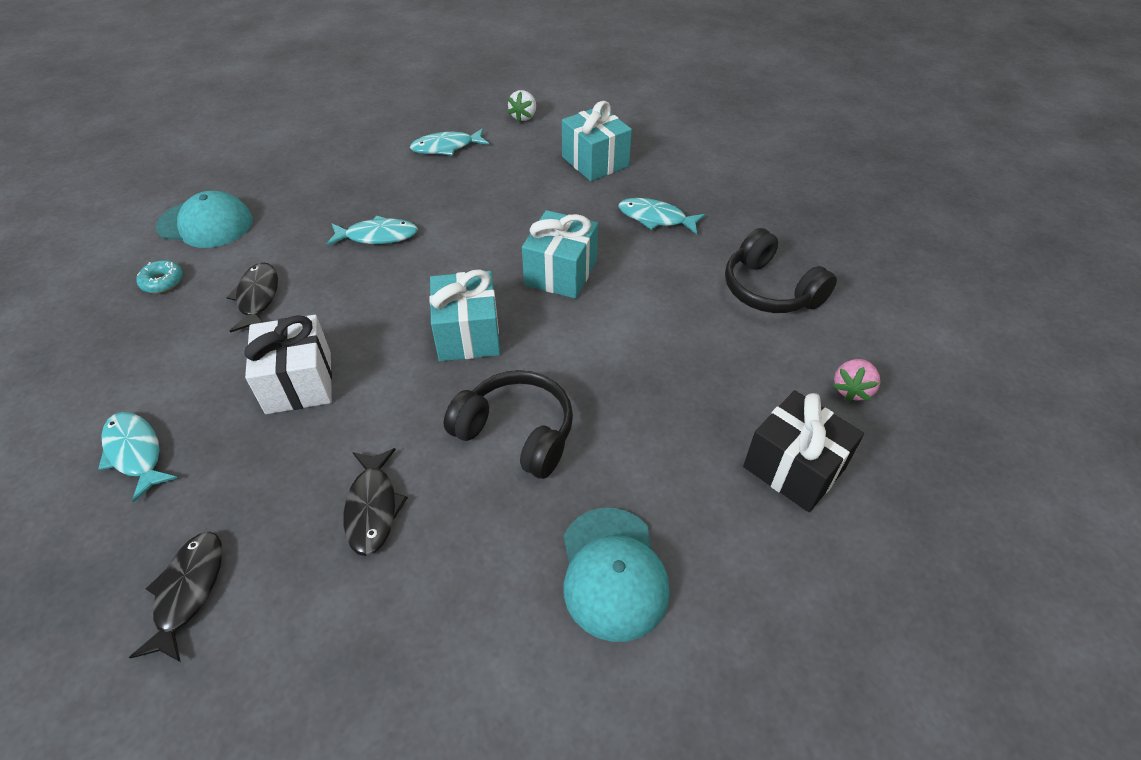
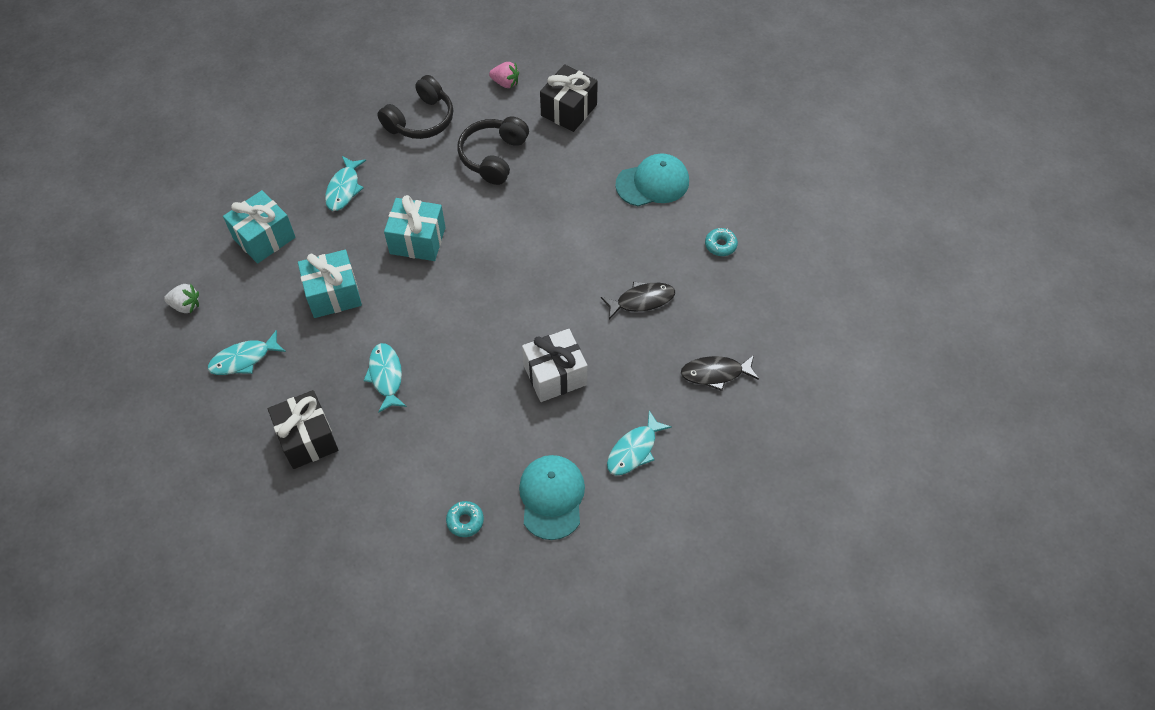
camera: 100 degrees left, 10 degrees up
(205, 224) = (382, 524): turquoise cap -> turquoise cap (552, 497)
(258, 297) = (474, 438): black fish -> none
(333, 182) = (308, 438): none -> black gift
(441, 666) = (720, 245): none -> turquoise donut
(446, 147) = (244, 359): turquoise fish -> turquoise fish turned 90 degrees clockwise
(468, 334) = (491, 285): turquoise gift -> turquoise gift (333, 294)
(516, 432) = (572, 240): black headphones -> black headphones (493, 156)

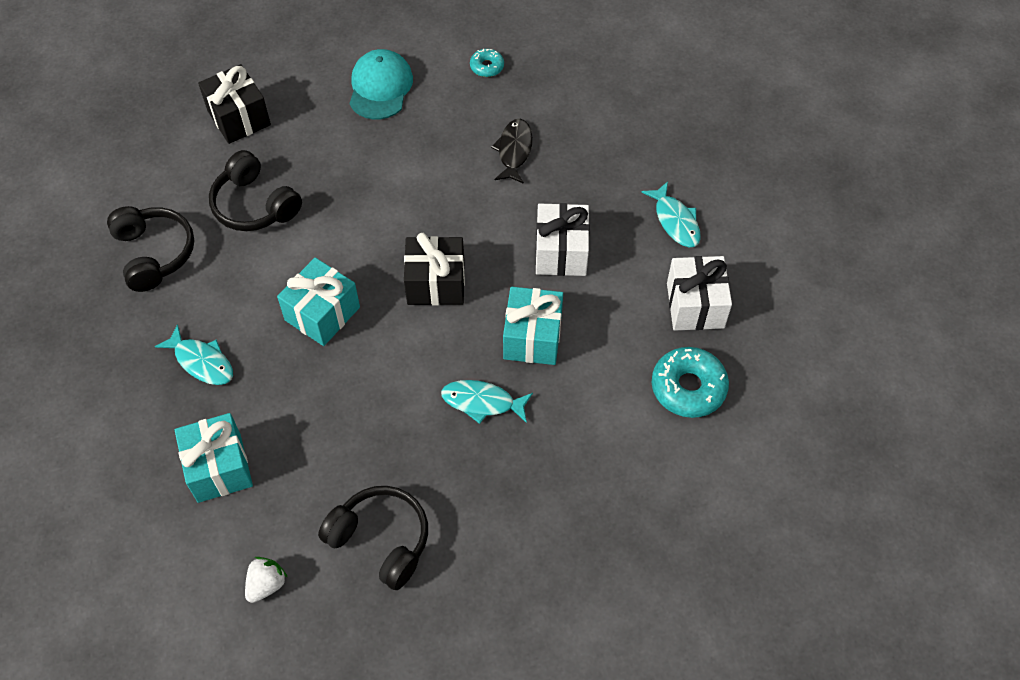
camera: 65 degrees left, 0 degrees up
(244, 359) = (381, 540): turquoise fish -> black headphones
(308, 438) = (522, 504): black gift -> black gift (436, 283)
(333, 294) = (345, 419): turquoise gift -> turquoise gift (532, 337)
(465, 521) = (688, 387): turquoise donut -> turquoise donut, size x1.87
(505, 83) = (159, 158): pink strawberry -> none
(552, 497) = (695, 305): turquoise cap -> white gift
(715, 373) = (625, 128): black fish -> none

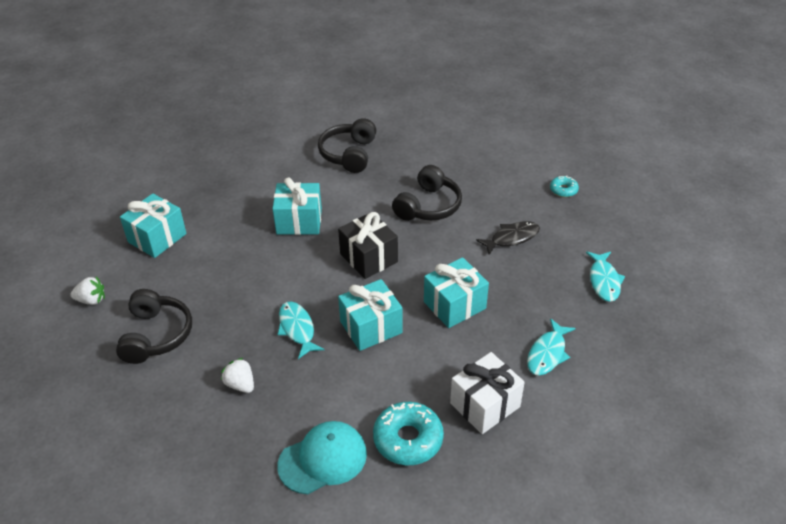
camera: 55 degrees right, 15 degrees down
(154, 253) = (279, 137): black headphones -> black headphones (428, 206)
(202, 362) = (223, 193): turquoise fish -> turquoise fish (604, 281)
(239, 118) = (403, 116): black gift -> none
(380, 87) = (490, 155): turquoise cap -> turquoise cap (323, 459)
(516, 492) = (240, 384): none -> white strawberry
(561, 252) = (454, 305): white gift -> turquoise gift

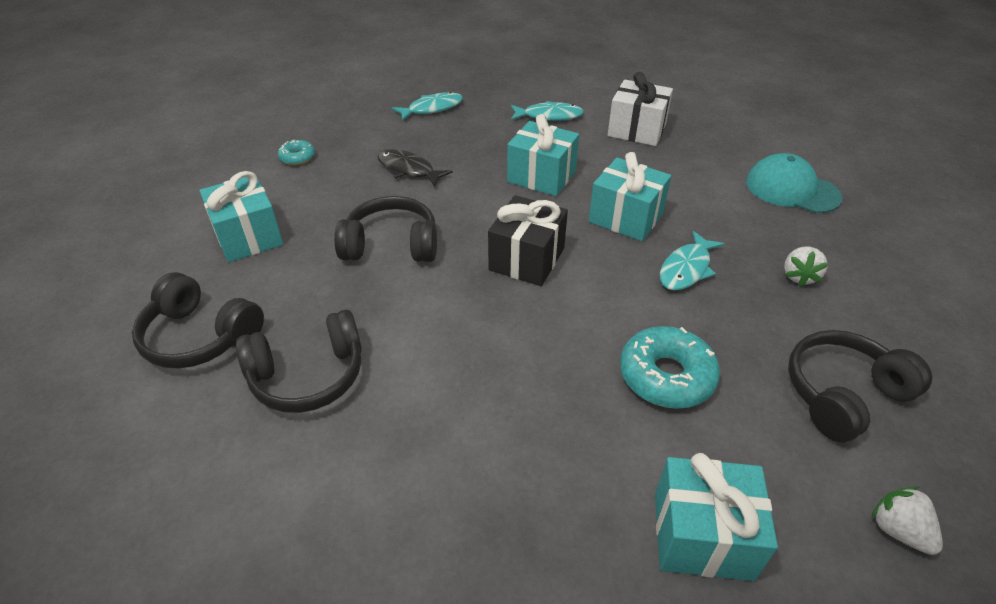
camera: 120 degrees left, 0 degrees up
(299, 221) = (512, 358): turquoise gift -> turquoise gift (248, 237)
(404, 128) = (200, 337): none -> black headphones
(408, 439) = (715, 155): turquoise donut -> turquoise donut (666, 376)

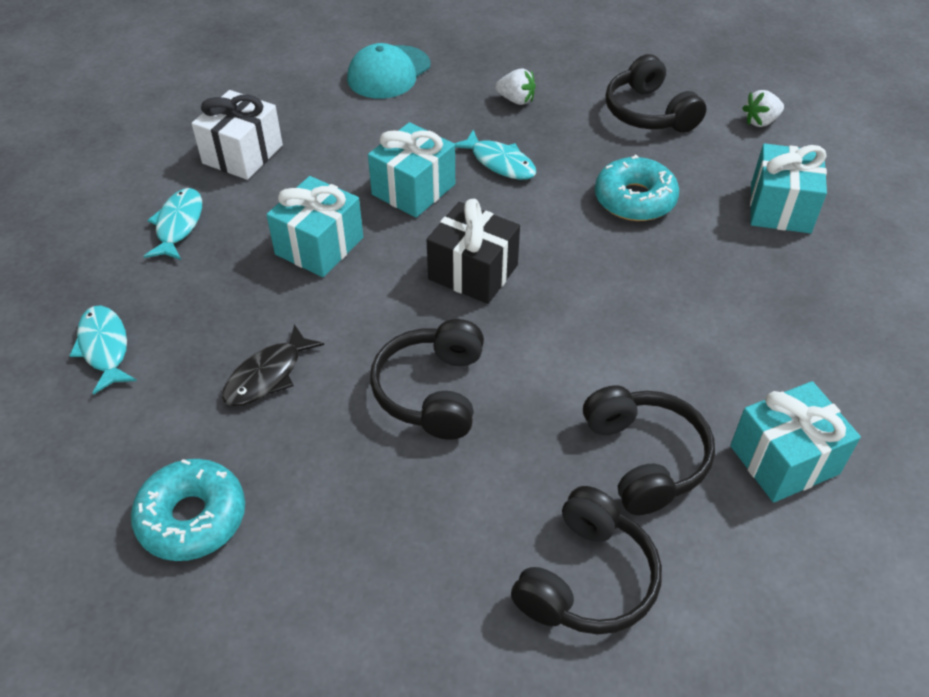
camera: 85 degrees left, 5 degrees up
(248, 237) = (390, 557): turquoise gift -> turquoise gift (784, 460)
(297, 157) = (192, 518): turquoise donut -> turquoise donut, size x1.87

